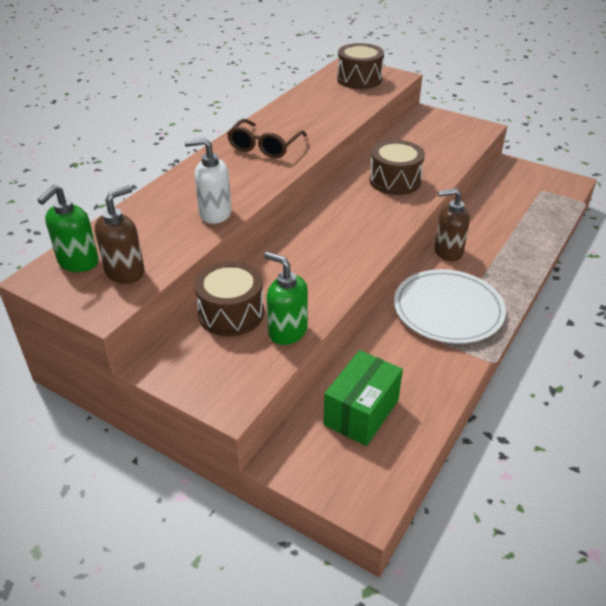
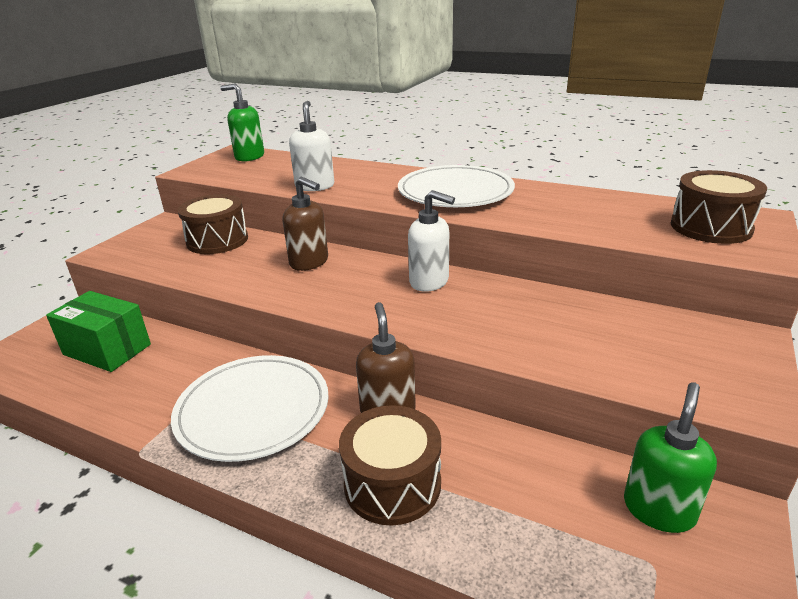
camera: 85 degrees right, 10 degrees down
(125, 272) = (231, 170): brown soap dispenser -> brown soap dispenser (309, 262)
(264, 147) = (455, 192): brown glasses -> white plate
(287, 331) = (182, 266): green soap dispenser -> green soap dispenser (659, 509)
(350, 197) = (429, 282): none -> white soap dispenser
(395, 181) = (485, 312): brown drum -> brown drum (392, 484)

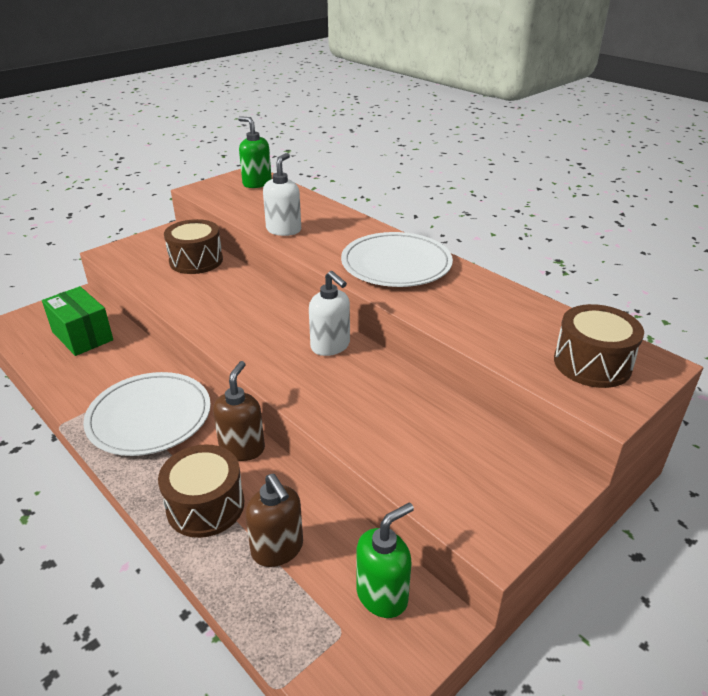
camera: 20 degrees right, 5 degrees up
(309, 262) = (250, 301): brown soap dispenser -> brown soap dispenser (277, 549)

